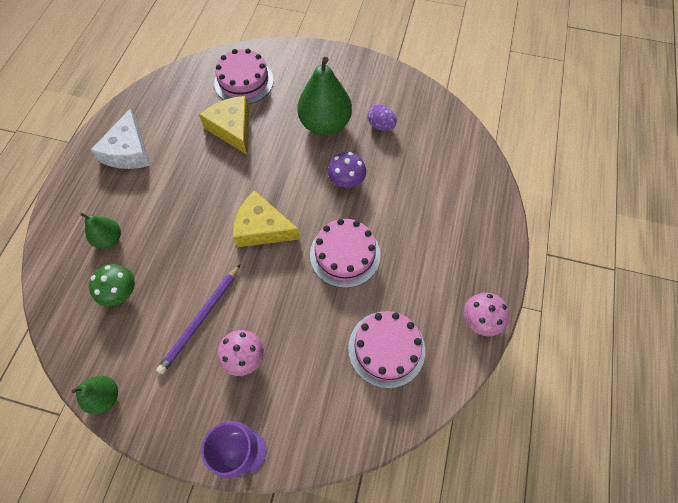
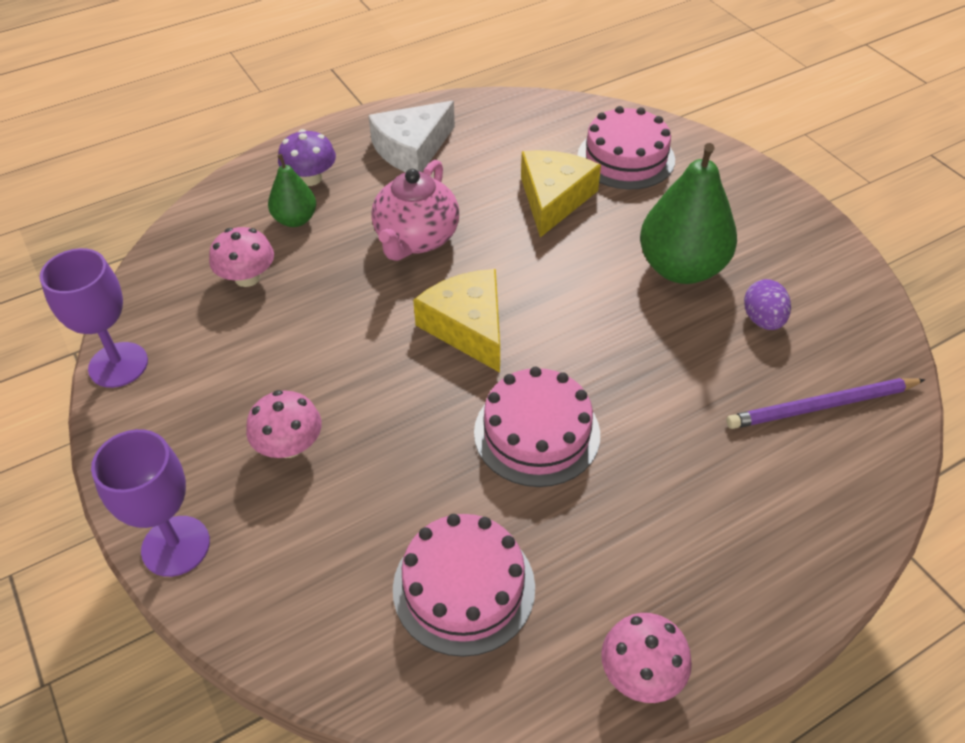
camera: 45 degrees right, 15 degrees down
(105, 397) = (118, 365): green pear -> purple goblet
(120, 292) = (247, 277): green mushroom -> pink mushroom
(187, 201) = (416, 239): none -> pink teapot
(200, 319) = (290, 368): purple pencil -> purple pencil (821, 406)
(346, 180) = (637, 350): purple mushroom -> purple mushroom (310, 178)

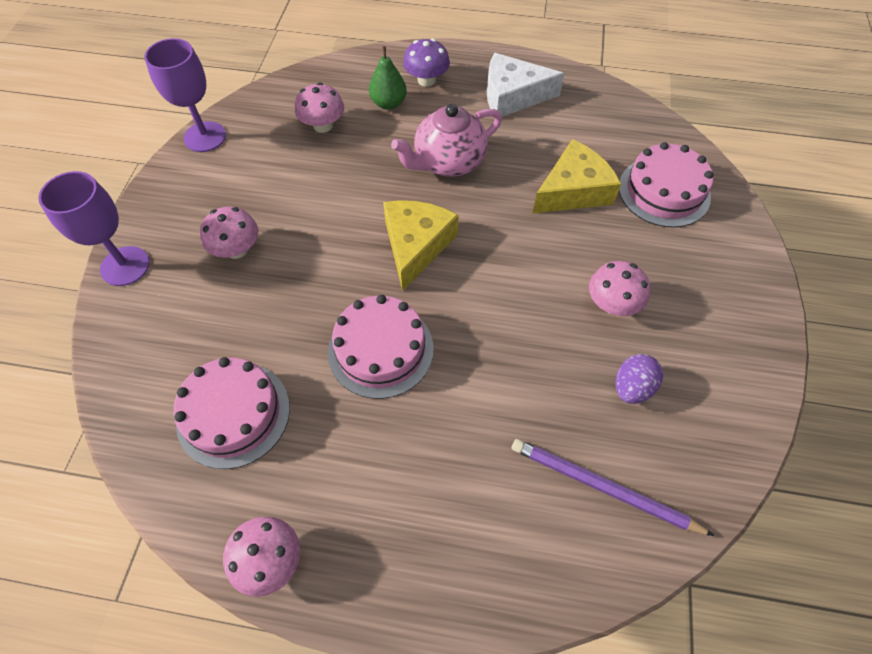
camera: 40 degrees right, 10 degrees up
(681, 268) = (612, 304): green pear -> pink mushroom

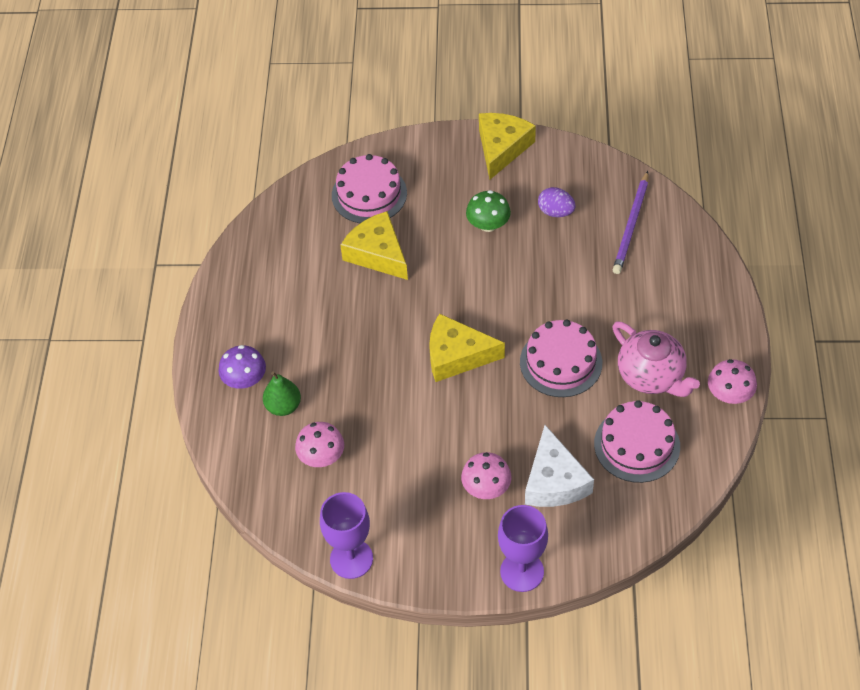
camera: 95 degrees left, 5 degrees down
(448, 162) = (357, 346): pink teapot -> pink teapot (651, 376)
(512, 96) = (262, 306): white cheese -> white cheese (554, 481)
(612, 304) = (488, 224): pink mushroom -> green mushroom
(751, 339) = (502, 148): none -> yellow cheese

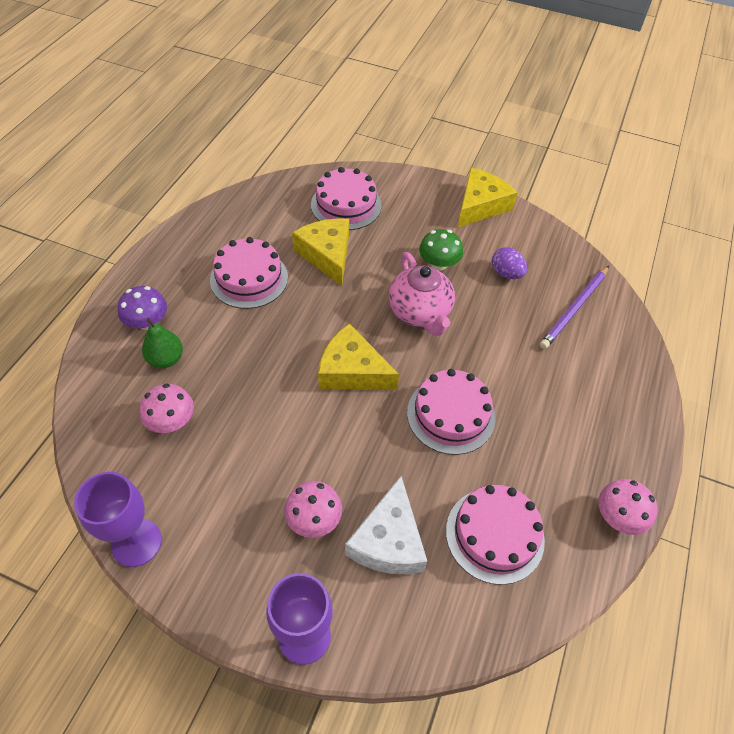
camera: 15 degrees right, 0 degrees up
(315, 304) = (249, 278): none -> pink cake
(651, 376) = (539, 464): pink teapot -> pink teapot (420, 312)

